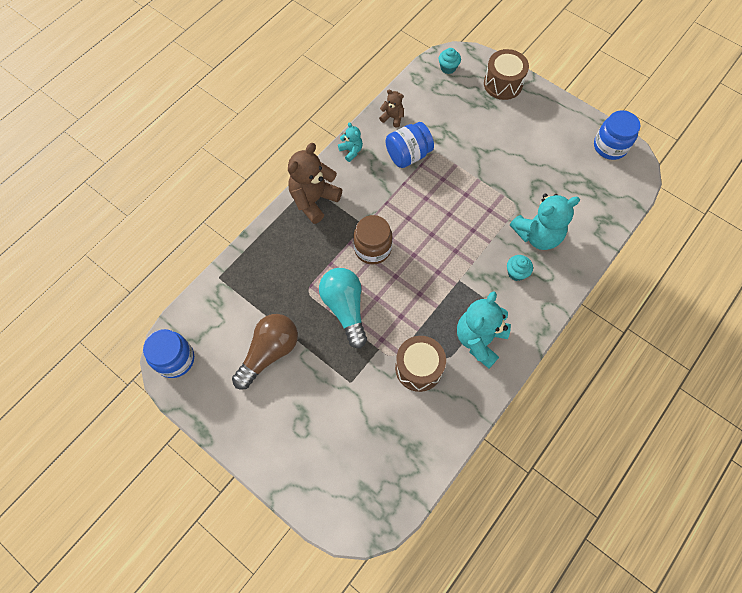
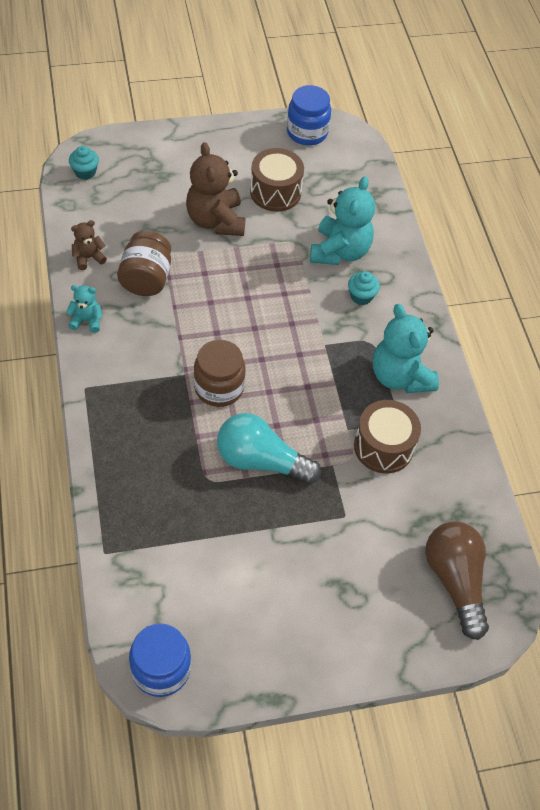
camera: 55 degrees left, 10 degrees down
(269, 352) = (243, 567): brown light bulb -> brown light bulb (455, 580)
(314, 200) = (107, 395): brown teddy bear -> brown teddy bear (216, 221)
(408, 155) = (146, 279): blue jar -> brown jar
(503, 84) = (154, 148): brown drum -> brown drum (275, 192)

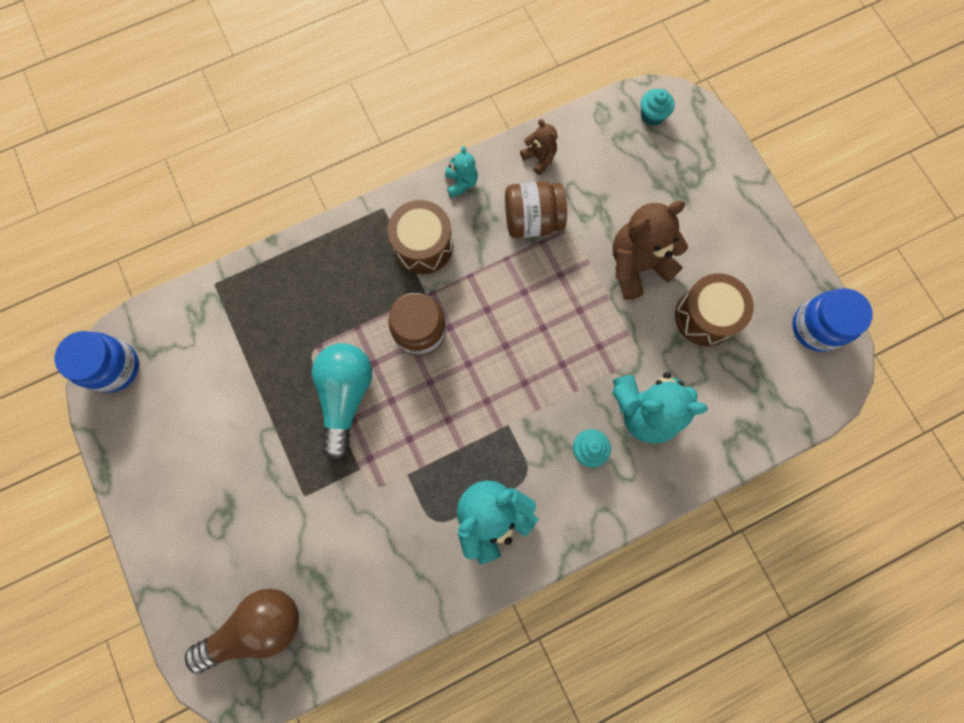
camera: 80 degrees right, 20 degrees up
(383, 447) = (396, 518): brown drum -> brown drum (423, 246)

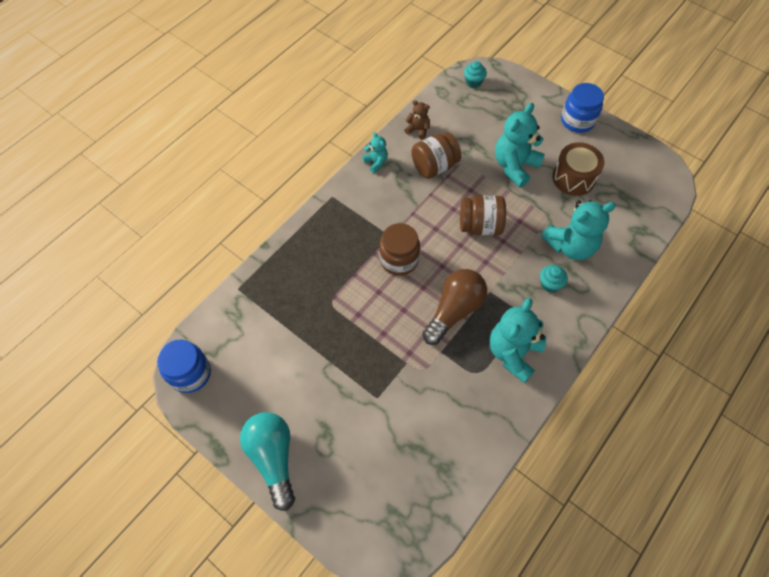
camera: 25 degrees left, 15 degrees down
(257, 626) = (391, 502): brown light bulb -> brown light bulb (454, 310)
(346, 396) = (371, 321): turquoise light bulb -> turquoise light bulb (273, 458)
(423, 246) = (372, 208): brown drum -> none
(545, 330) = (480, 226): none -> brown jar
(637, 265) = (515, 166): brown teddy bear -> turquoise teddy bear
(816, 327) = (641, 158): blue jar -> blue jar (577, 121)

